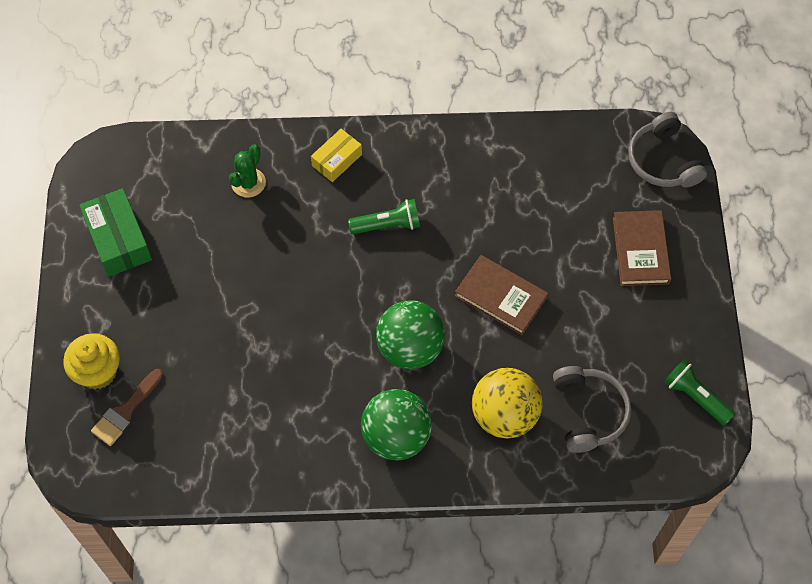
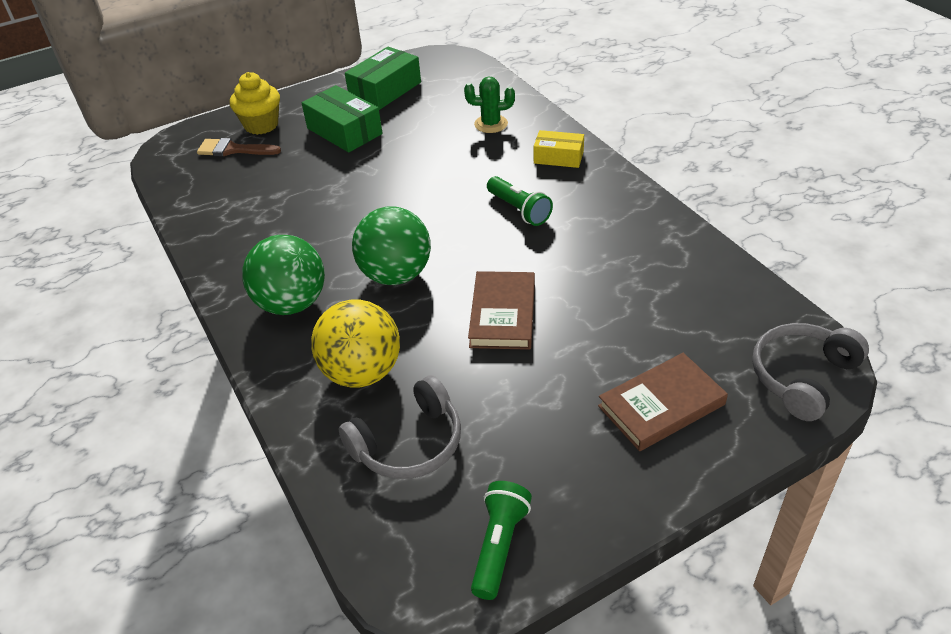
camera: 65 degrees right, 20 degrees down
(167, 304) = (344, 131): none -> green box

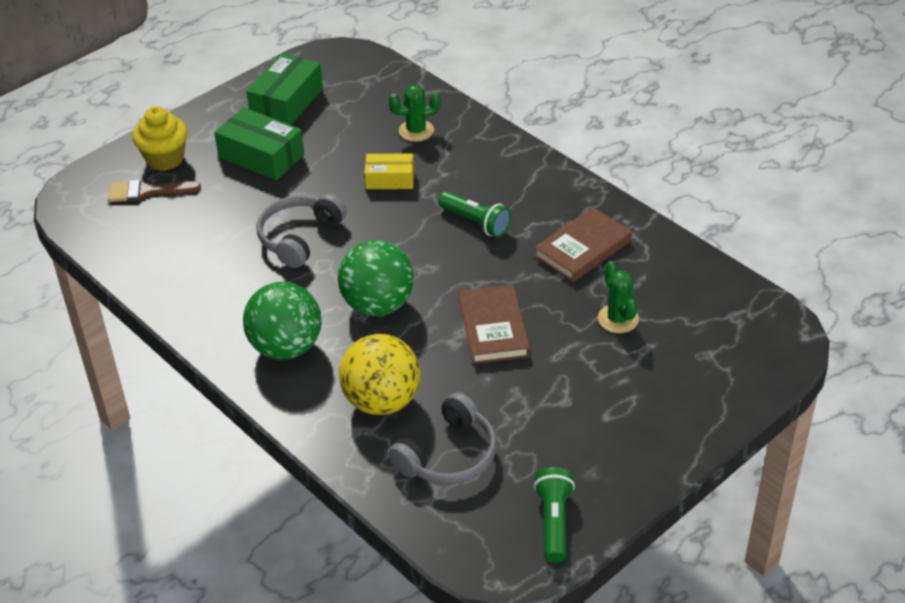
camera: 15 degrees left, 0 degrees up
(558, 157) = (497, 161): yellow box -> yellow box (390, 179)
(637, 323) = (618, 319): none -> green cactus
(661, 405) = (656, 388): brown book -> brown book (582, 248)
(802, 377) = (767, 345): grey headphones -> grey headphones (299, 237)

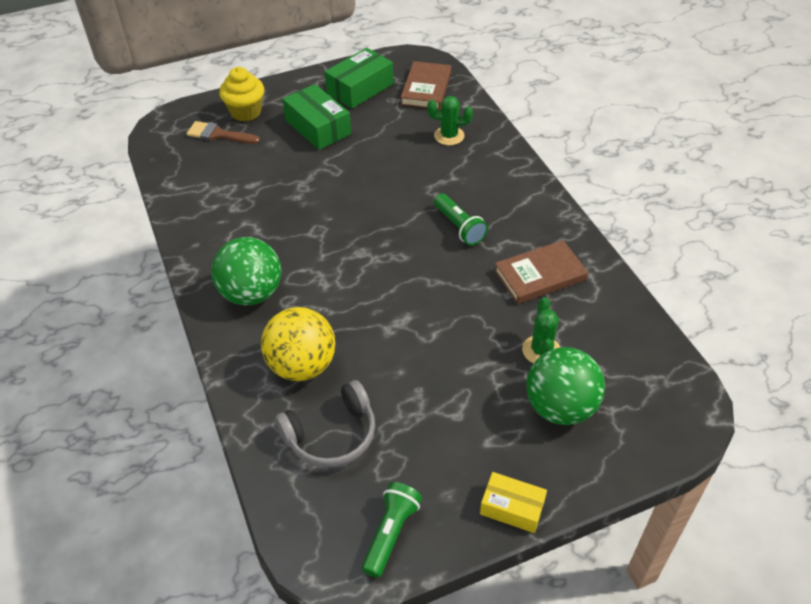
camera: 20 degrees right, 5 degrees up
(299, 237) = (311, 202): grey headphones -> none
(378, 305) = (343, 277): green ball -> green ball (560, 407)
(390, 179) = (407, 171): yellow box -> yellow box (512, 508)
(493, 328) = (428, 326): brown book -> brown book (426, 89)

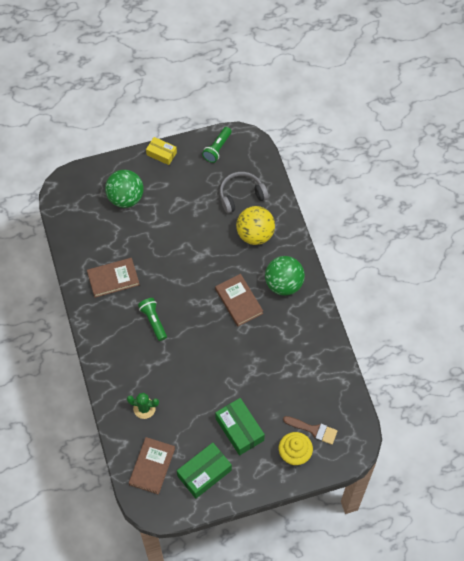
camera: 175 degrees left, 15 degrees up
(327, 263) = (239, 301): none -> brown book
(541, 350) = (126, 230): green cactus -> none

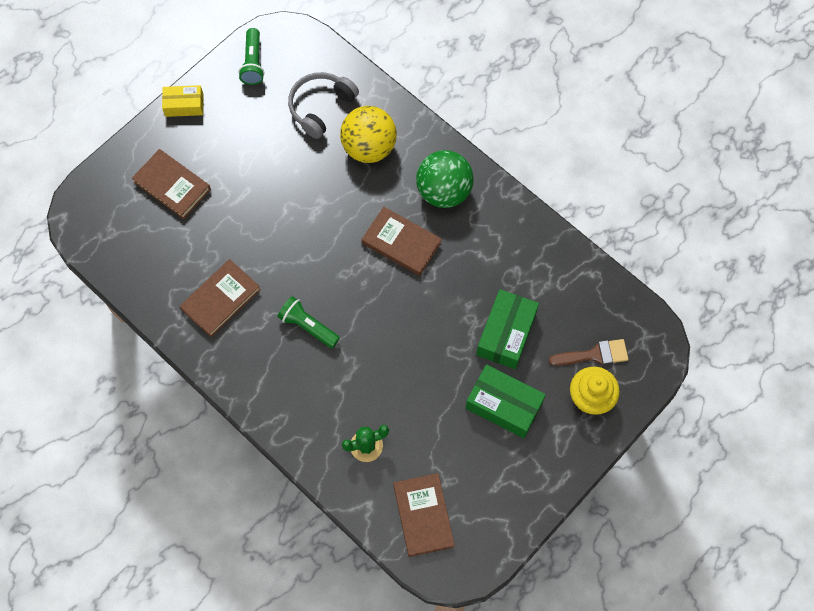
camera: 30 degrees left, 5 degrees up
(126, 198) = (172, 186): green ball -> brown book
(204, 473) = (494, 486): green box -> green box (506, 334)

